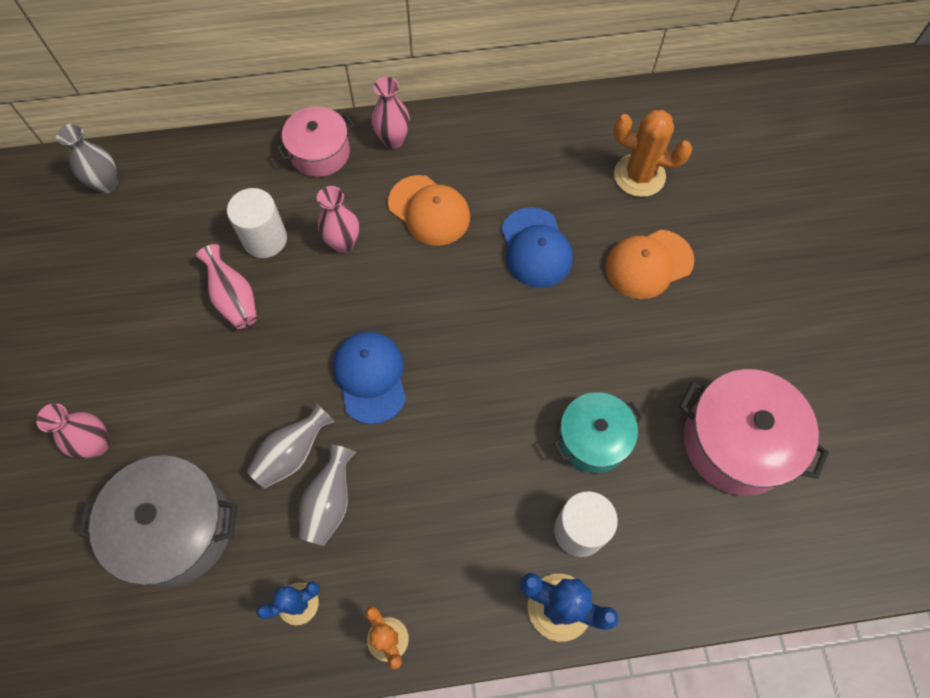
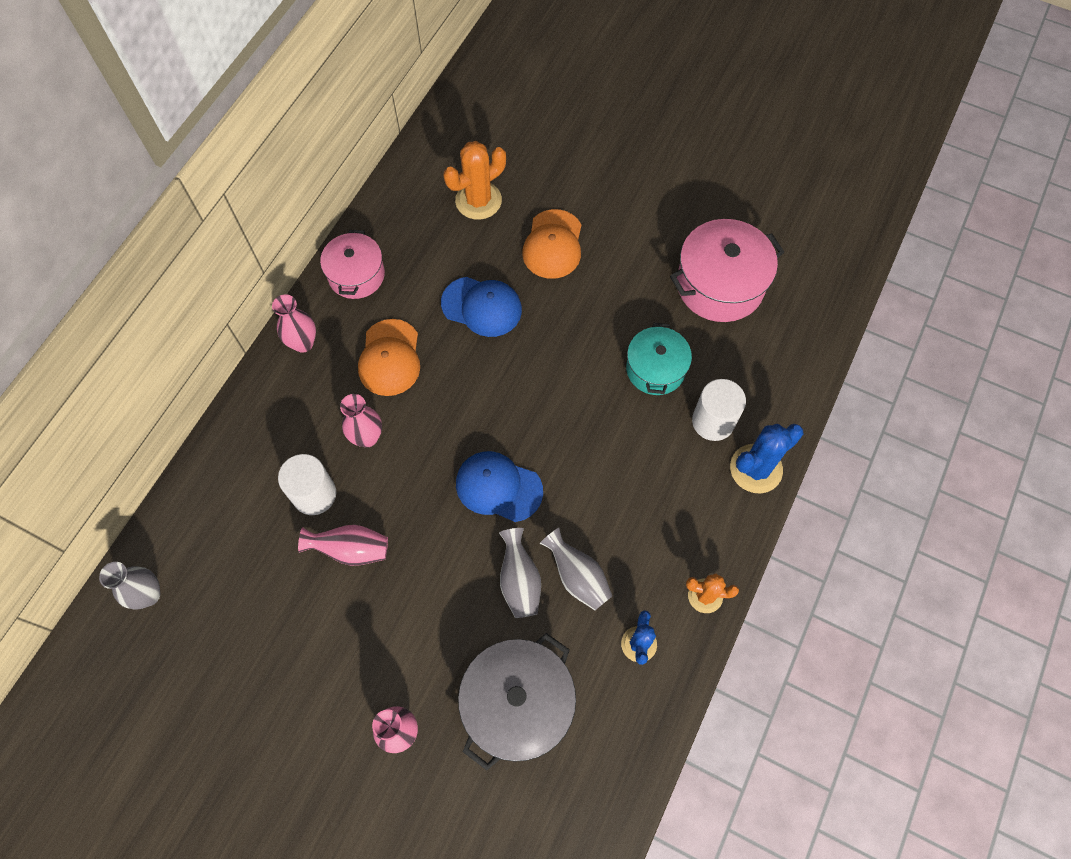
camera: 55 degrees left, 0 degrees up
(320, 153) = (267, 404): pink pot -> pink pot (356, 275)
(429, 210) = (390, 358): orange cap -> orange cap turned 105 degrees clockwise

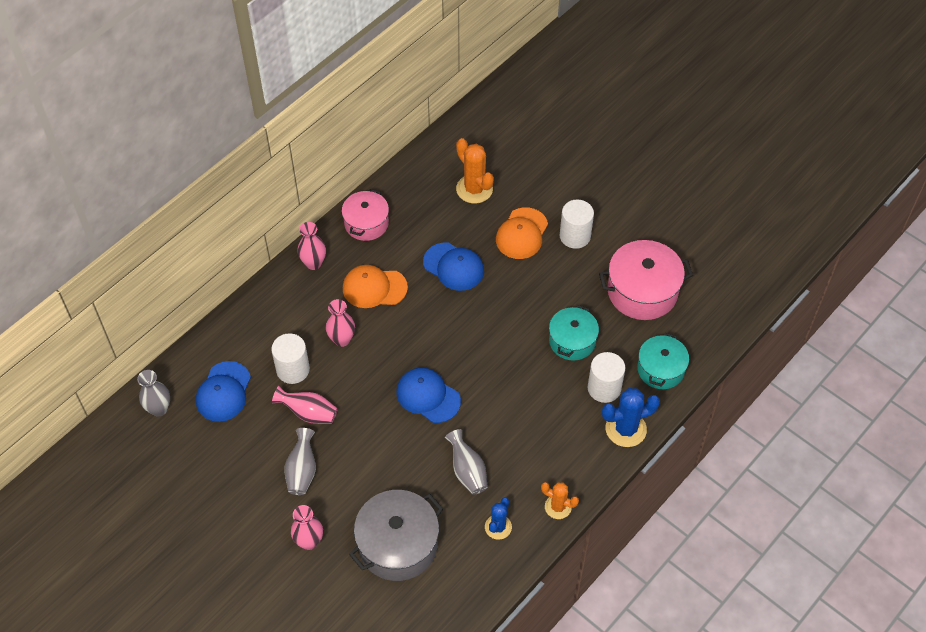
camera: 15 degrees right, 10 degrees down
(230, 548) = (223, 392): none -> blue cap
(390, 358) = (374, 288): orange cap -> orange cap turned 75 degrees clockwise
(478, 200) = (474, 189): orange cactus -> orange cactus turned 75 degrees clockwise
(519, 581) = (424, 463): grey vase -> grey vase (302, 471)
(618, 233) = (575, 236): none -> white cylinder
(773, 380) = (660, 369): none -> turquoise pot

